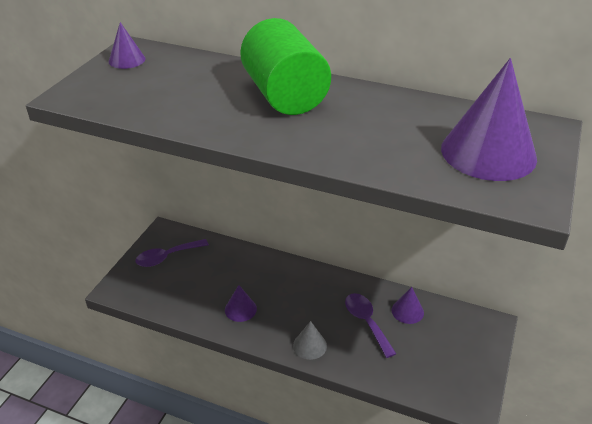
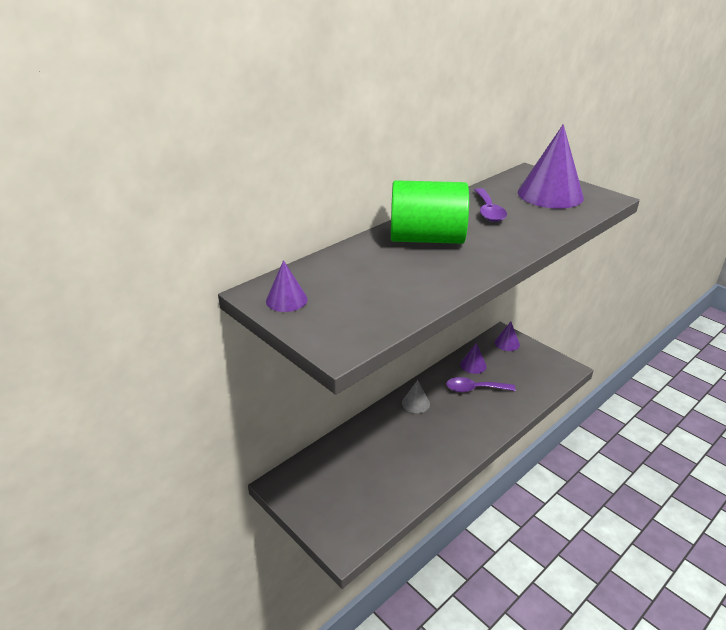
camera: 65 degrees left, 5 degrees down
(167, 257) = (321, 491): purple spoon -> purple spoon (488, 211)
(240, 309) = (424, 456): purple cone -> purple cone (507, 343)
(310, 345) = (485, 427): grey cone -> grey cone (416, 403)

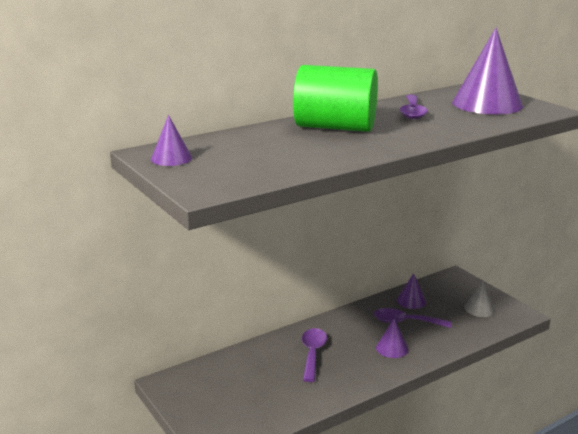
camera: 10 degrees right, 10 degrees down
(403, 434) = (312, 353): none -> purple spoon
(416, 403) = (335, 328): grey cone -> grey cone (479, 309)
(507, 343) = (456, 285): purple cone -> purple cone (392, 348)

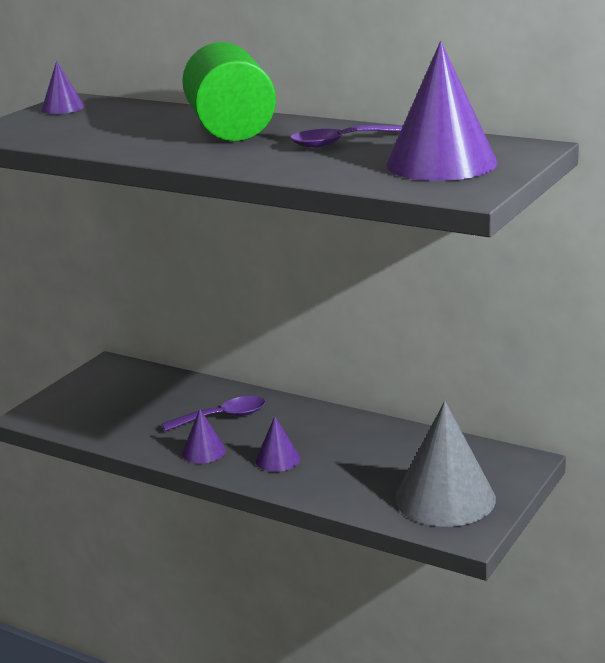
camera: 65 degrees right, 0 degrees up
(405, 322) = (350, 454): purple spoon -> none
(411, 301) = (410, 445): purple cone -> purple cone (204, 451)
(479, 309) = (445, 498): grey cone -> grey cone, size x2.07

